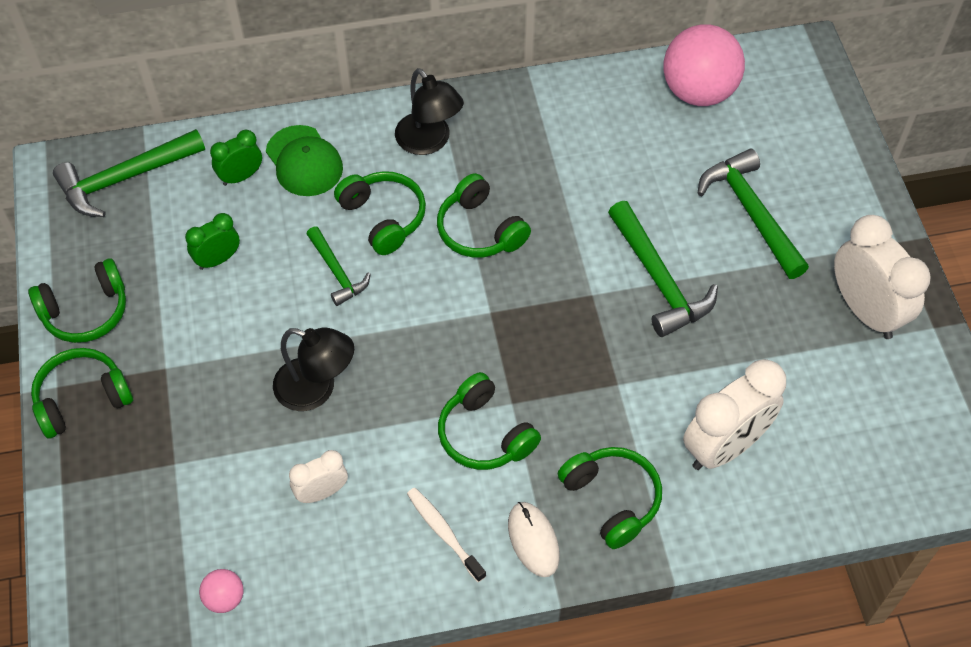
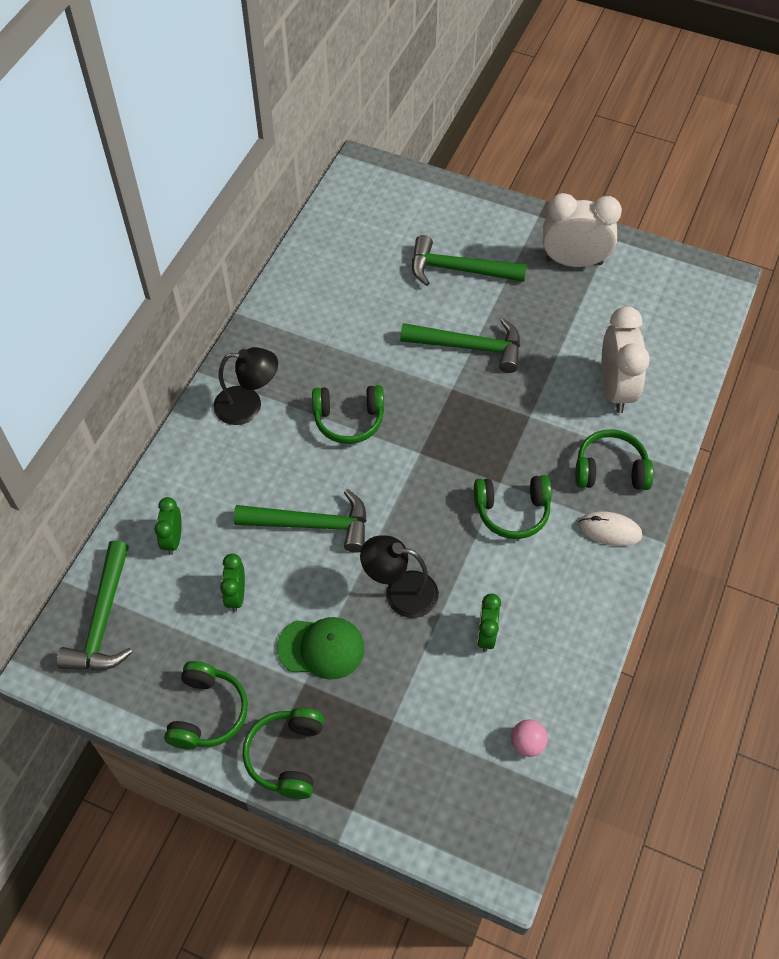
camera: 55 degrees left, 0 degrees up
(304, 161) = (196, 491): green cap -> green cap (321, 648)
(316, 389) = (400, 592): black lamp -> black lamp turned 135 degrees counterclockwise
(322, 492) = (486, 635): white clock -> green clock
(337, 272) = (312, 524): green hammer -> green hammer, size x1.67
(383, 218) = (289, 470): green headphones -> none
(443, 533) = (569, 578): white toothbrush -> none
(698, 92) = (342, 237): pink ball -> none

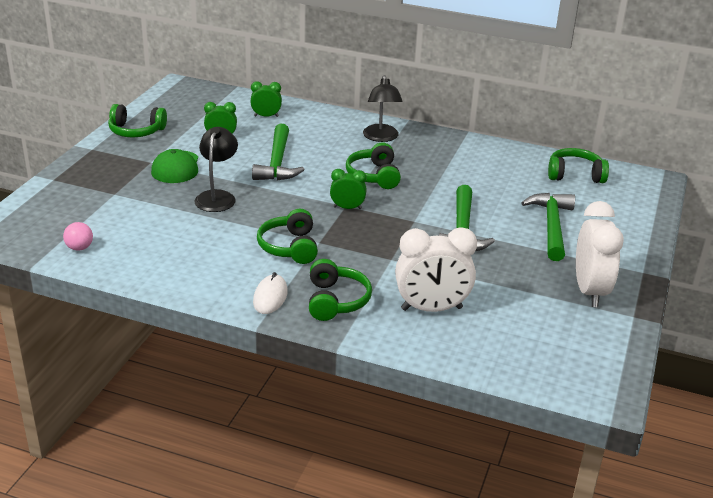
camera: 85 degrees right, 25 degrees down
(103, 620) = (207, 98): green hammer -> none
(287, 756) = (98, 157): green headphones -> green headphones (575, 175)
(486, 635) = (175, 232): green clock -> green clock (347, 208)

